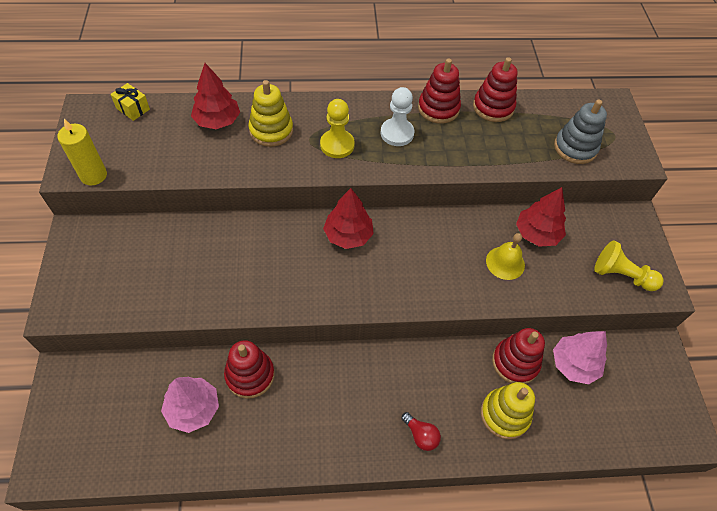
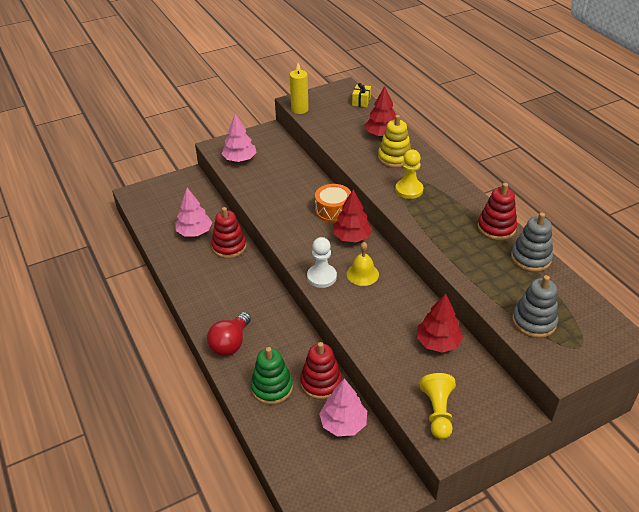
camera: 70 degrees right, 15 degrees down
(112, 291) = (240, 159): none -> pink tree
(290, 232) = (333, 210): none -> orange drum
(397, 133) = (448, 214): white pawn -> white pawn (321, 277)
(421, 435) = (230, 343): red light bulb -> red light bulb, size x1.71
(493, 107) = (530, 258): red stacking toy -> grey stacking toy
(504, 414) = (272, 387): yellow stacking toy -> green stacking toy
(505, 263) = (392, 329): yellow bell -> yellow bell (362, 274)

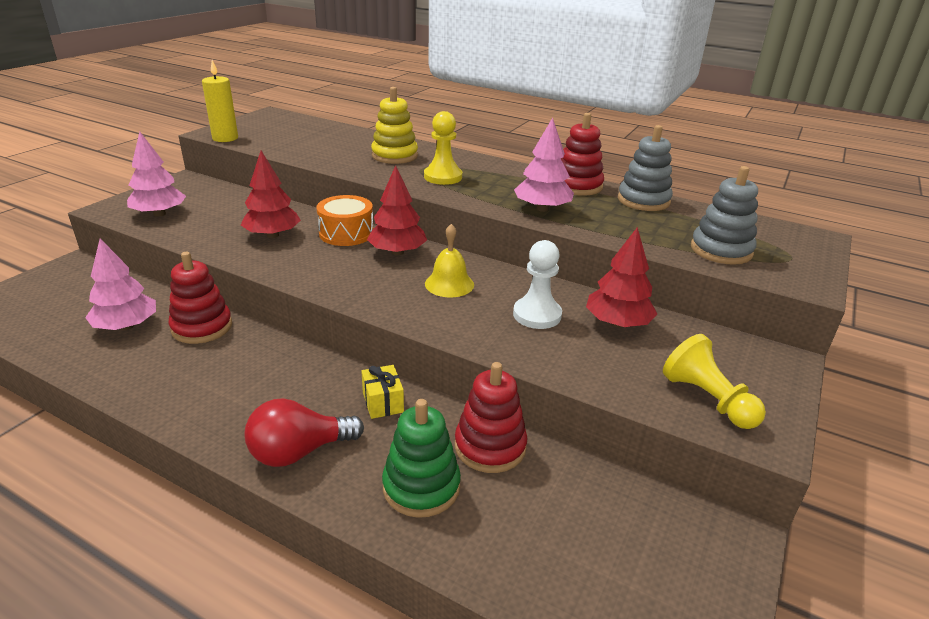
camera: 35 degrees left, 10 degrees down
(230, 343) = (299, 452): red light bulb -> red light bulb turned 75 degrees clockwise
(321, 277) = (396, 303): white pawn -> white pawn (537, 315)
(343, 423) = (572, 487): pink tree -> pink tree (542, 209)
(361, 101) = (303, 121): yellow gift -> yellow gift (383, 402)
(382, 134) = (357, 141): red tree -> red tree (272, 235)

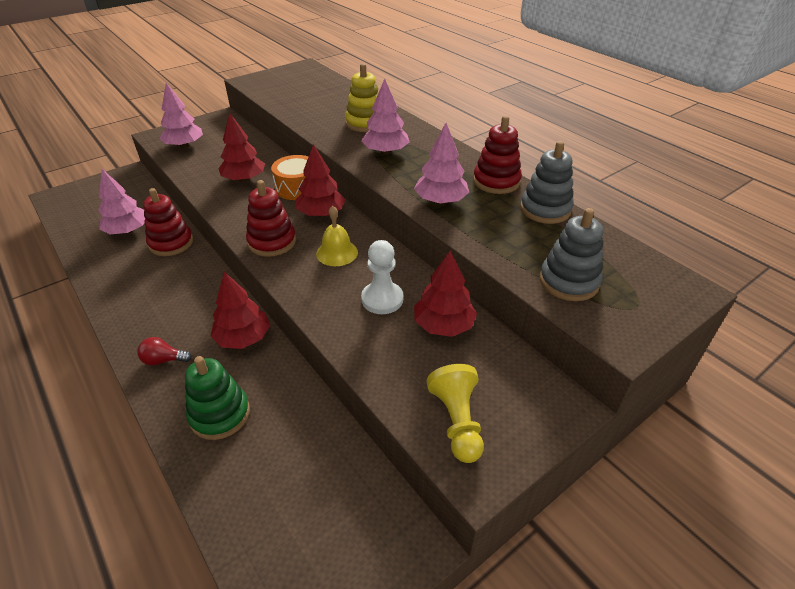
camera: 25 degrees right, 10 degrees up
(225, 138) = (253, 87): yellow candle -> none
(299, 452) = (163, 360): red light bulb -> red light bulb, size x0.59
(383, 402) = (243, 338): yellow gift -> red tree
(443, 177) = (385, 152): yellow pawn -> pink tree
(490, 446) = (290, 399): red stacking toy -> red stacking toy (272, 242)

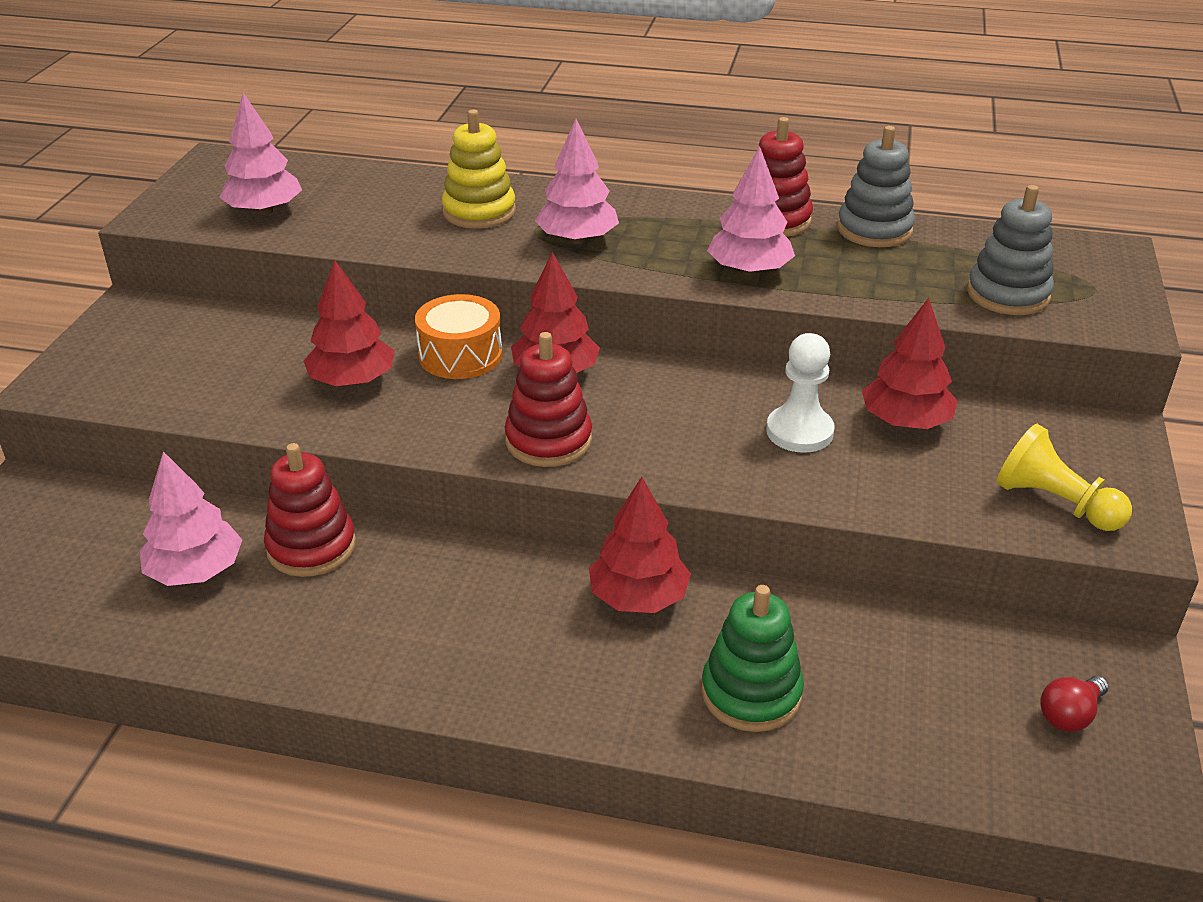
camera: 40 degrees left, 5 degrees down
(163, 360) = (573, 689): red light bulb -> red light bulb (1069, 715)
(184, 145) = (143, 378): pink tree -> pink tree (264, 211)
(337, 253) = (659, 409): yellow bell -> none

